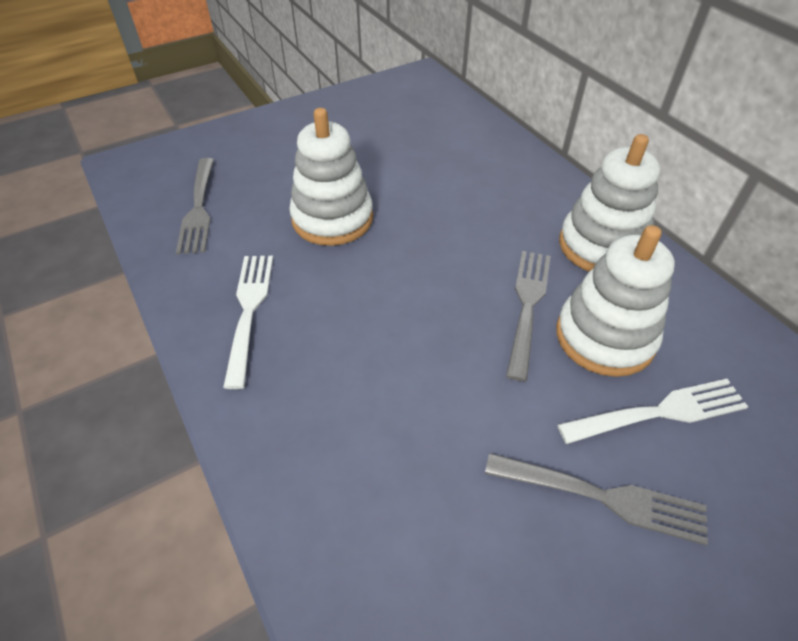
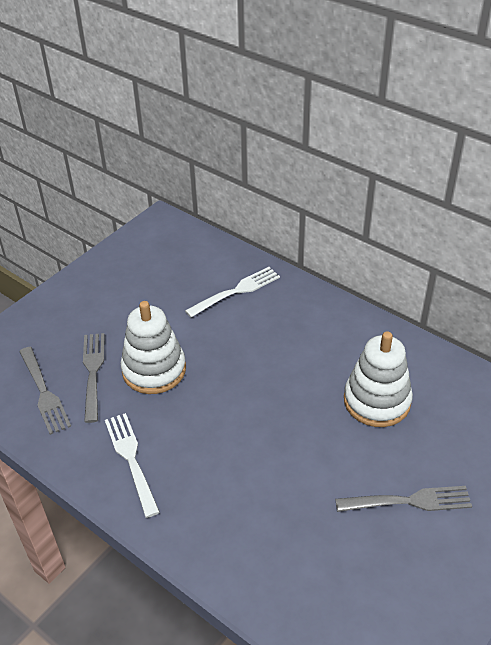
camera: 20 degrees left, 5 degrees down
(528, 307) = (321, 395): grey fork -> grey fork (93, 373)
(601, 246) = (352, 335): white stacking toy -> none
(658, 413) = (424, 440): white fork -> white fork (236, 291)

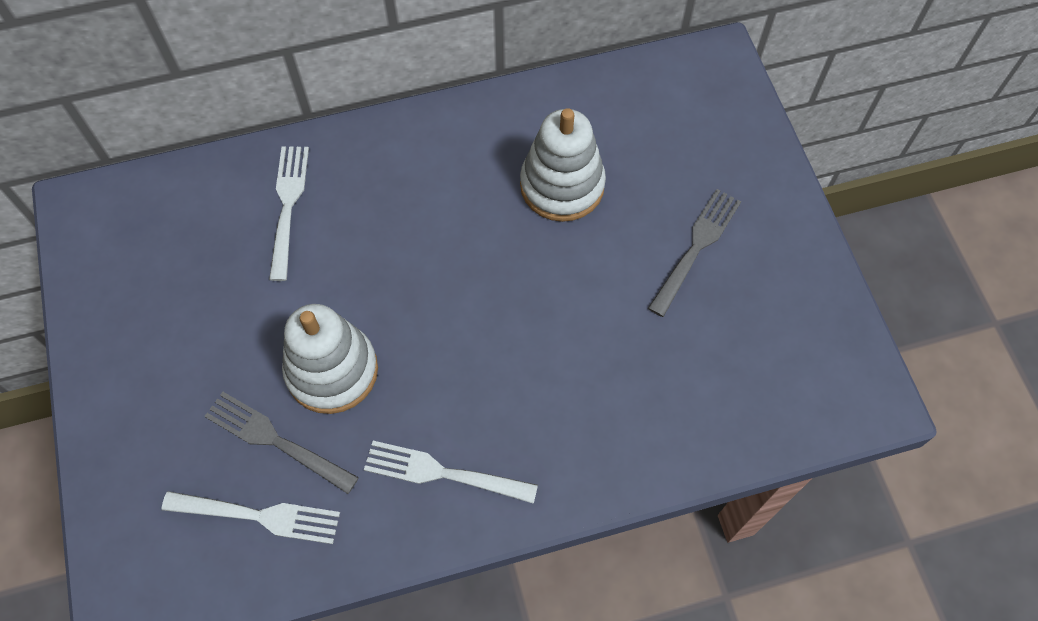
camera: 55 degrees left, 20 degrees up
(43, 392) = (257, 516): grey fork -> white fork

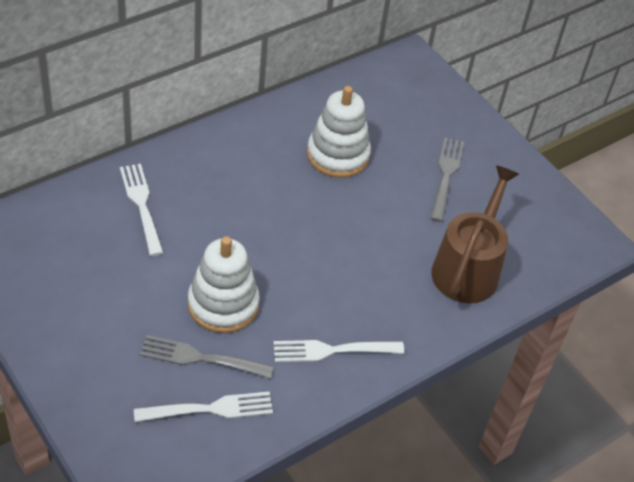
camera: 25 degrees left, 15 degrees down
(671, 396) = (468, 268): none -> brown watering can

